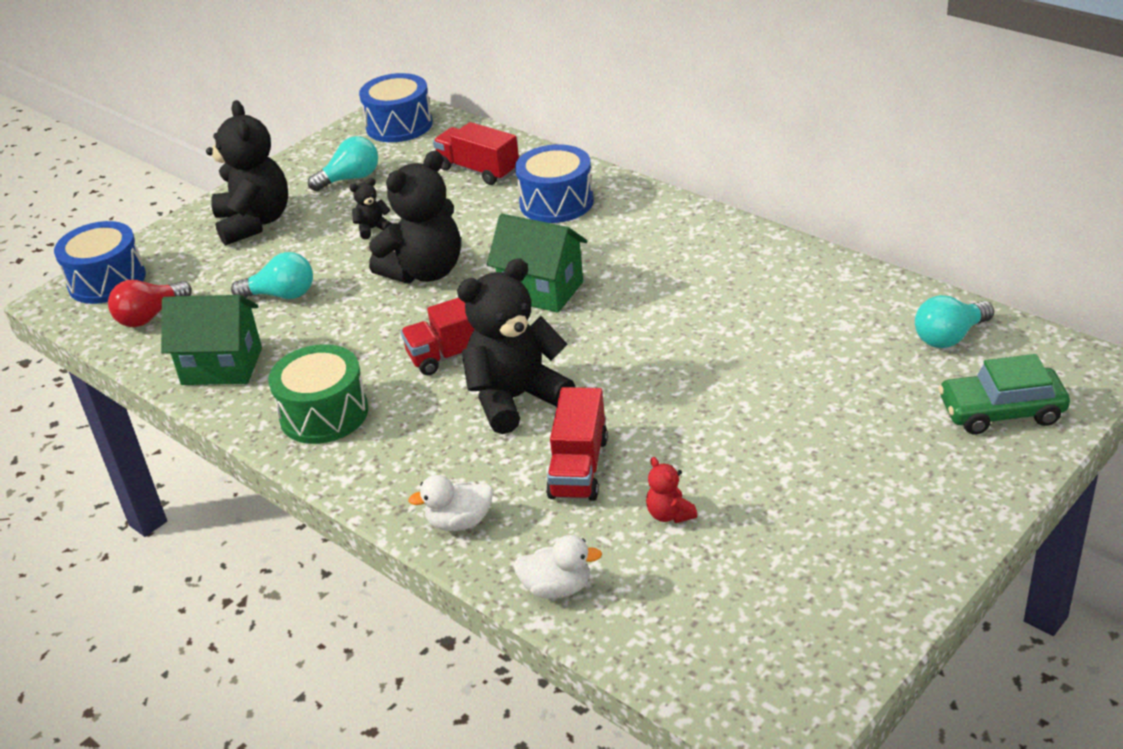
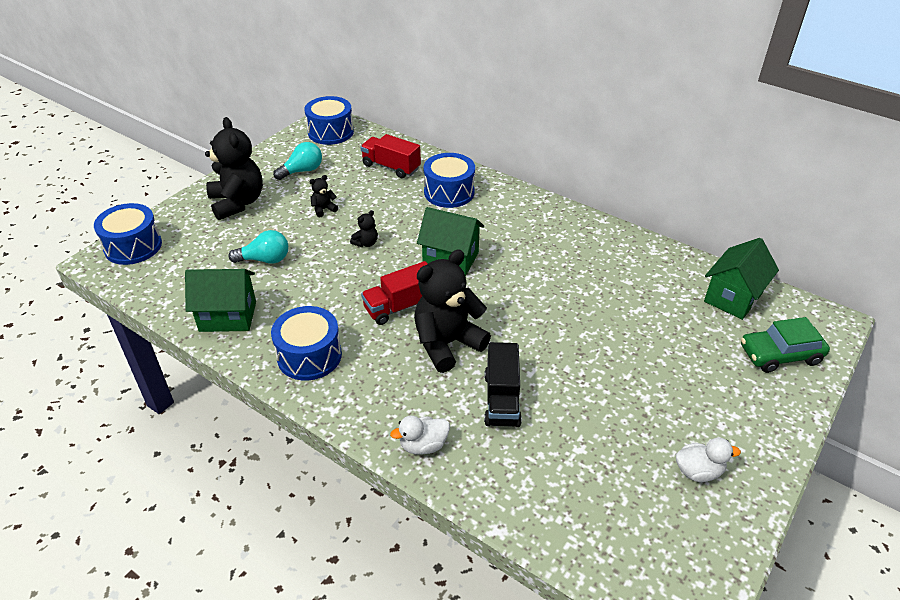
camera: 10 degrees left, 5 degrees up
(150, 316) = (169, 275): red light bulb -> none
(324, 414) = (309, 356): green drum -> blue drum
(425, 272) = (366, 243): black teddy bear -> black teddy bear, size x0.42
(557, 588) = (504, 500): white duck -> white duck (698, 471)
(579, 467) = (502, 399): red truck -> black truck
(669, 514) = (573, 437): red teddy bear -> none
(949, 337) = (733, 298): turquoise light bulb -> green house

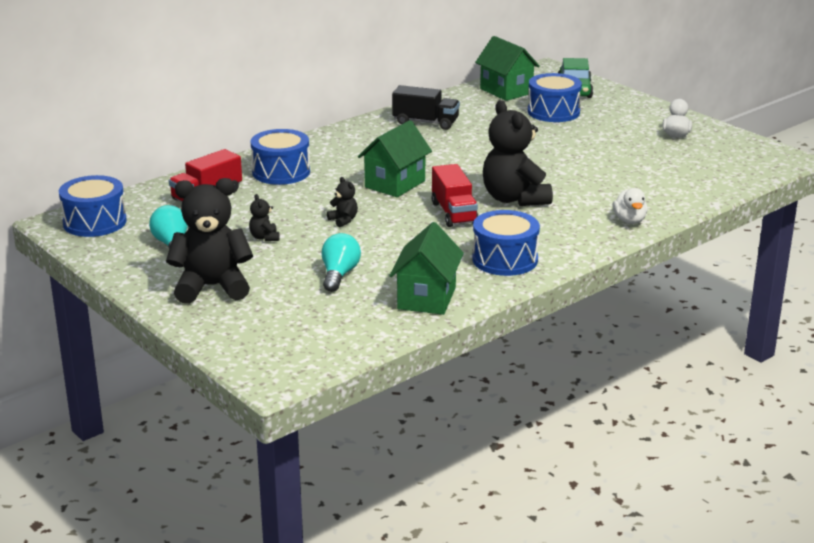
camera: 75 degrees left, 15 degrees down
(133, 246) = (259, 356): blue drum -> blue drum (553, 112)
(502, 399) = (588, 186): black truck -> black truck (425, 122)

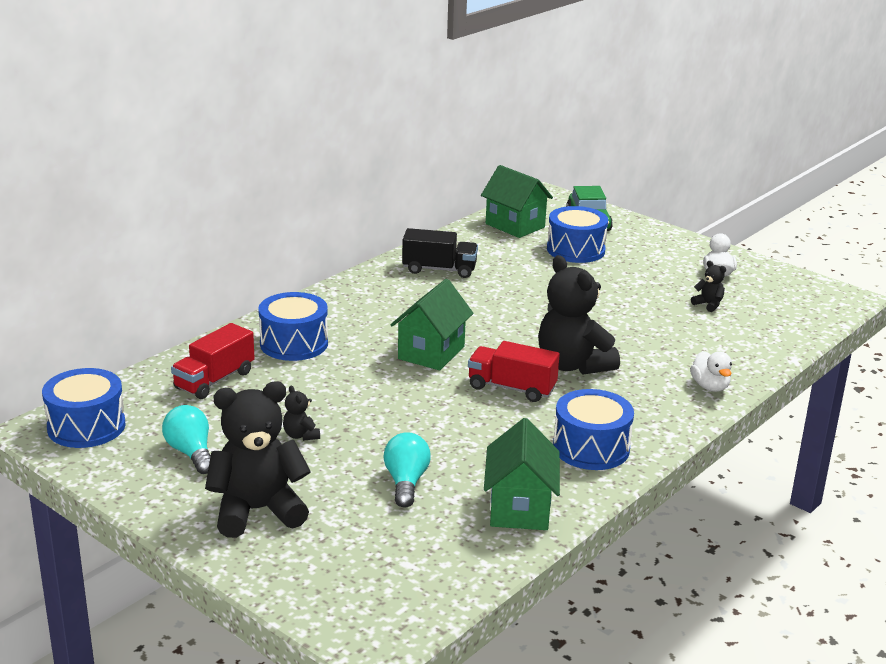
camera: 10 degrees left, 0 degrees up
(343, 220) = (387, 405): black teddy bear -> black teddy bear (708, 304)
(454, 213) = (511, 388): red truck -> red truck turned 135 degrees clockwise

